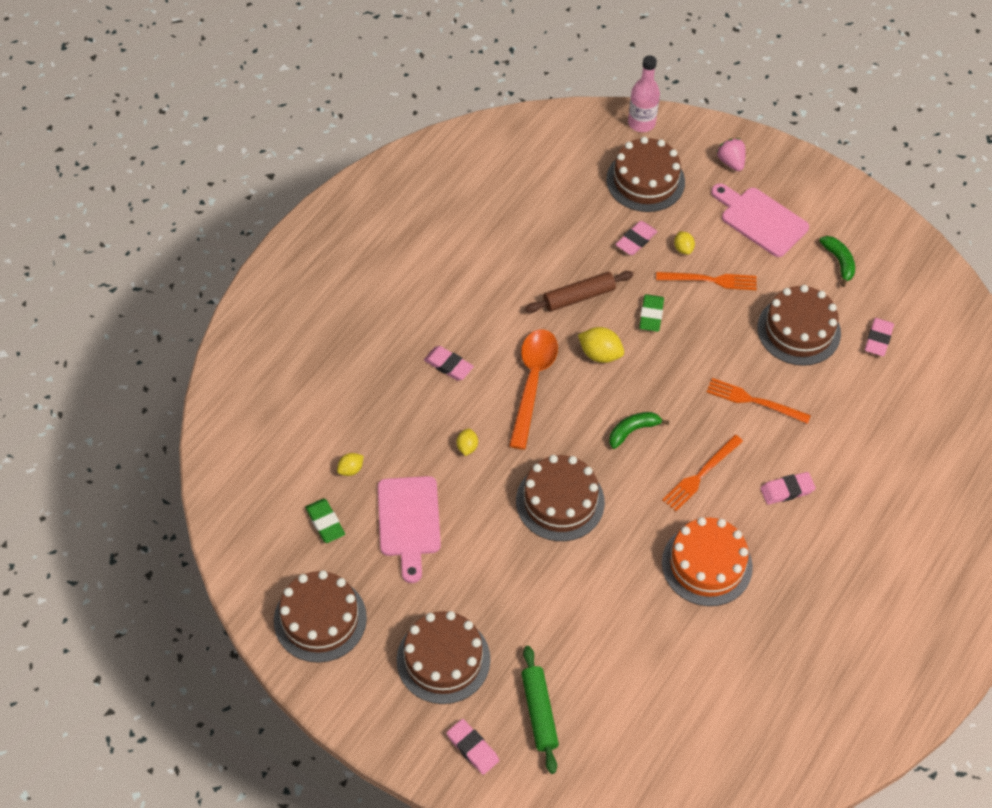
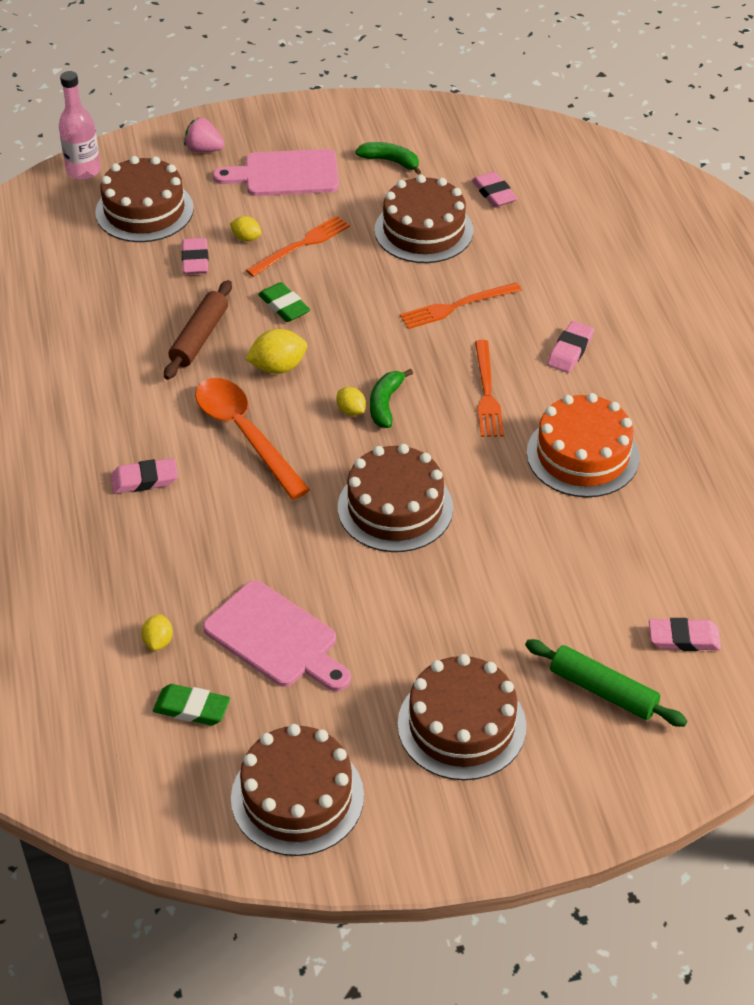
camera: 45 degrees left, 10 degrees down
(467, 447) = (251, 532): yellow lemon -> yellow lemon (351, 411)
(472, 748) = (586, 774): pink eraser -> pink eraser (683, 638)

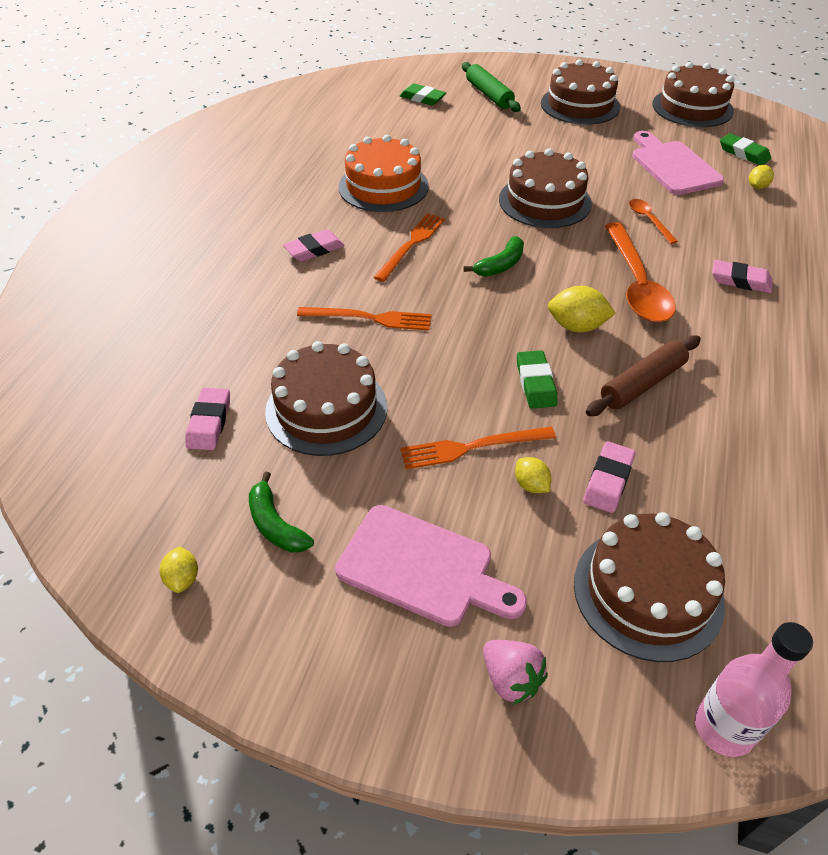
camera: 150 degrees left, 0 degrees up
(267, 526) = (648, 220): none -> orange spoon
(351, 411) = (533, 270): yellow lemon -> yellow lemon (183, 579)
(683, 638) = (422, 98): pink eraser -> green eraser

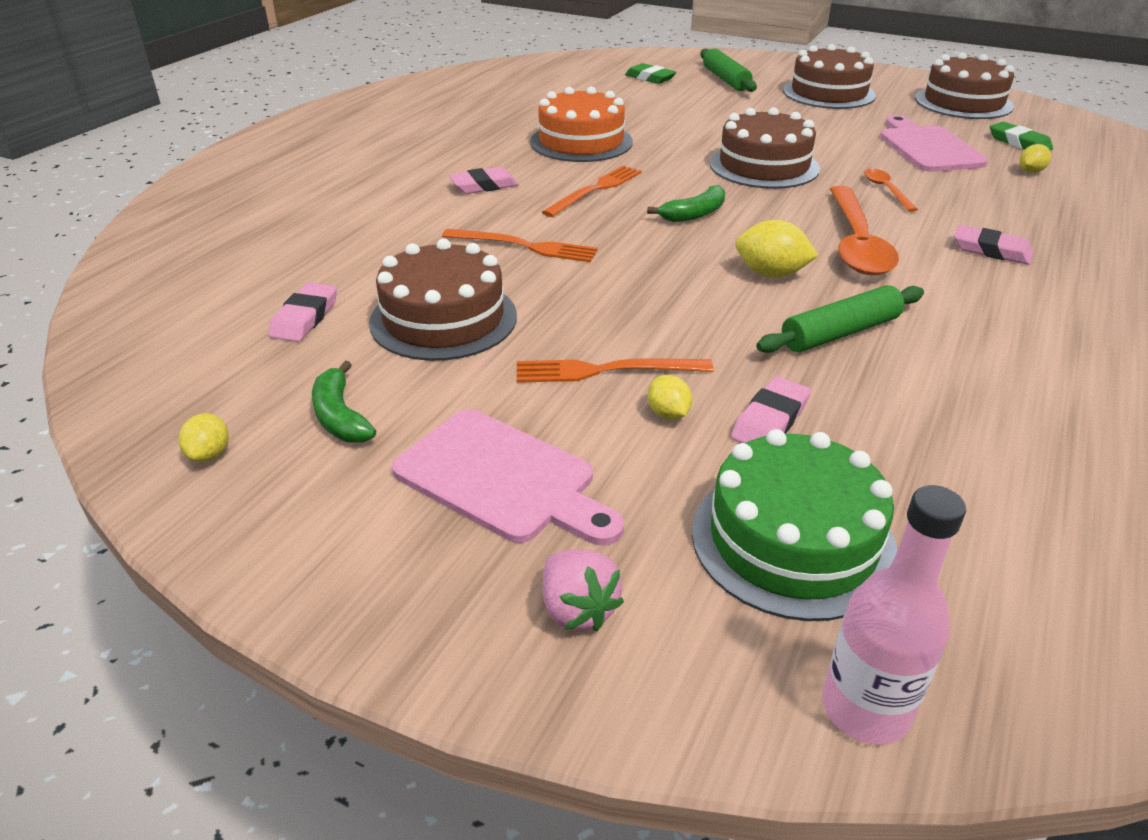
camera: 10 degrees right, 10 degrees down
(536, 383) = (704, 319): green eraser -> none
(642, 384) = (840, 333): brown rolling pin -> green rolling pin
(648, 592) = (792, 540): brown cake -> green cake

